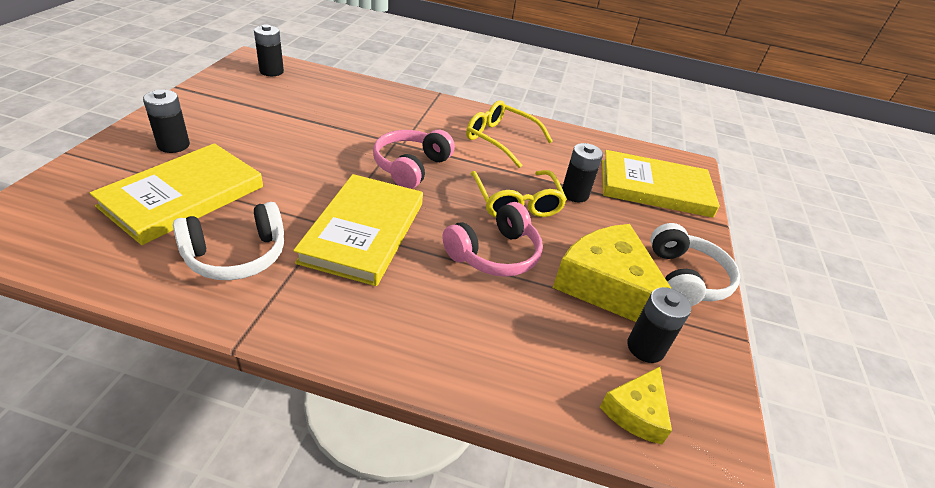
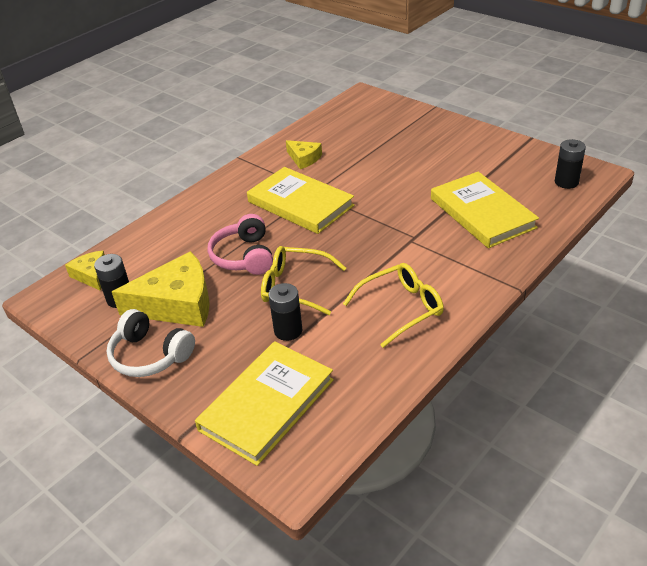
camera: 125 degrees right, 0 degrees up
(173, 145) = (435, 138): black battery -> none
(184, 196) = (370, 143): yellow book -> yellow book (482, 213)
(236, 255) = (304, 158): white headphones -> yellow cheese
(411, 167) = (371, 238): pink headphones -> none

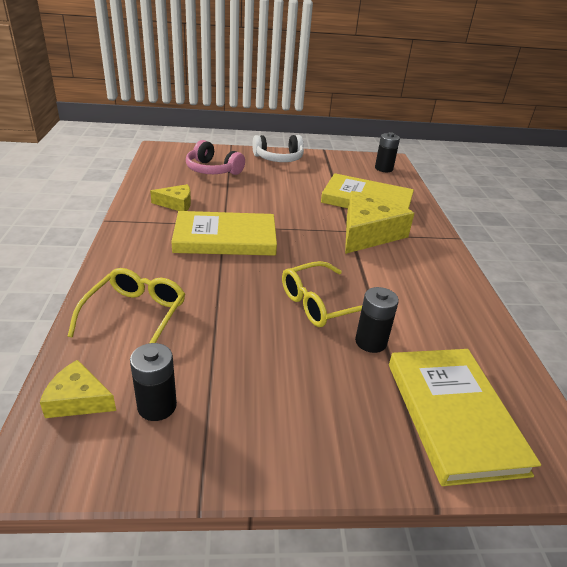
camera: 50 degrees left, 5 degrees down
(150, 355) = (281, 444): white headphones -> white headphones (279, 158)
(177, 304) = (233, 375): yellow cheese -> yellow cheese (368, 233)
(244, 256) = (238, 299): pink headphones -> pink headphones (212, 170)
(400, 309) = (419, 283): yellow glasses -> yellow glasses (135, 316)

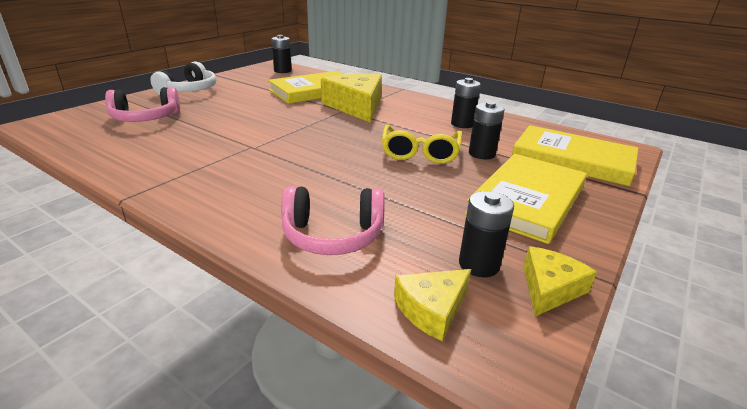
camera: 50 degrees left, 5 degrees down
(135, 316) = (333, 235): yellow glasses -> pink headphones
(176, 204) = (171, 153): yellow cheese -> yellow cheese (549, 288)
(225, 238) = (274, 153): yellow book -> yellow book (527, 200)
(426, 305) = (462, 124): none -> black battery

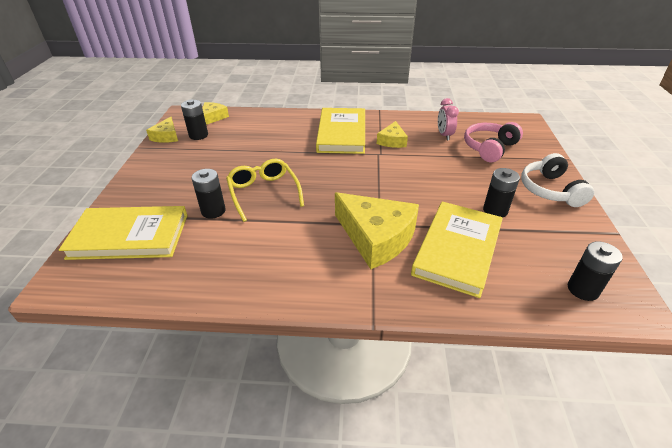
camera: 150 degrees right, 10 degrees up
(147, 140) = (444, 135): none -> pink clock
(211, 153) = (392, 141): none -> yellow cheese
(333, 235) = (270, 126): pink headphones -> none
(462, 124) = (246, 253): black battery -> black battery (495, 210)
(527, 200) = (174, 177): yellow book -> yellow book (341, 133)

